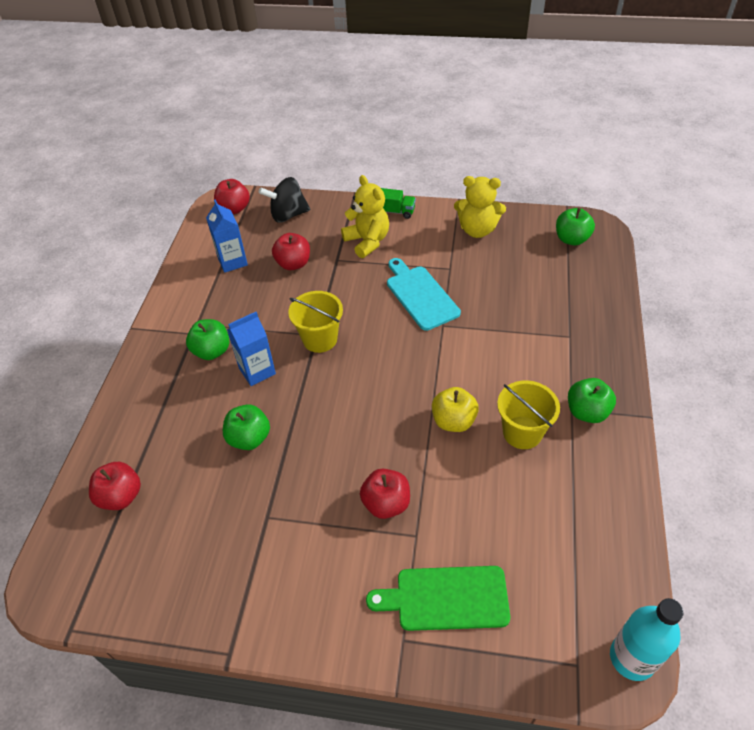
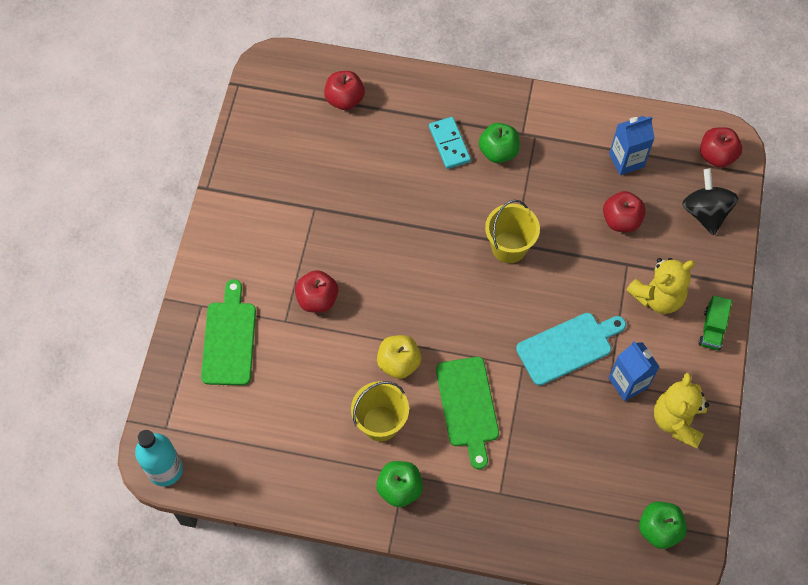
camera: 90 degrees right, 15 degrees up
(197, 392) = (449, 144): none -> turquoise domino
(249, 438) = (394, 190): green apple -> none
(257, 371) = (471, 192): blue carton -> blue carton (628, 383)
(490, 363) = (467, 406): none -> green cutting board

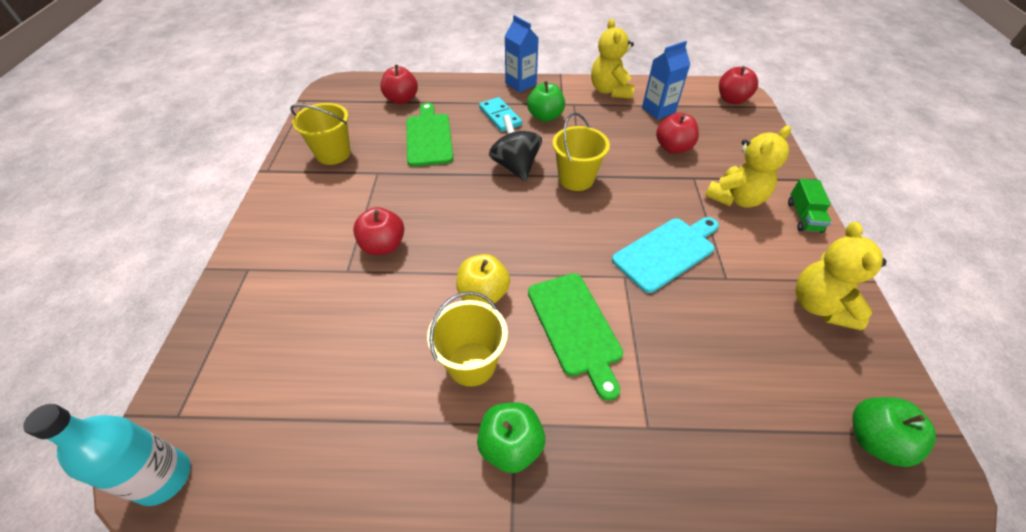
camera: 10 degrees left, 15 degrees down
(229, 339) = (278, 298): green cutting board -> green cutting board (429, 137)
(271, 174) = (333, 154): none -> yellow bucket
(582, 119) = (610, 91): none -> yellow teddy bear
(628, 383) = (746, 276): blue carton -> blue carton (520, 84)
(705, 212) = (744, 134): black spinning top -> black spinning top (515, 166)

